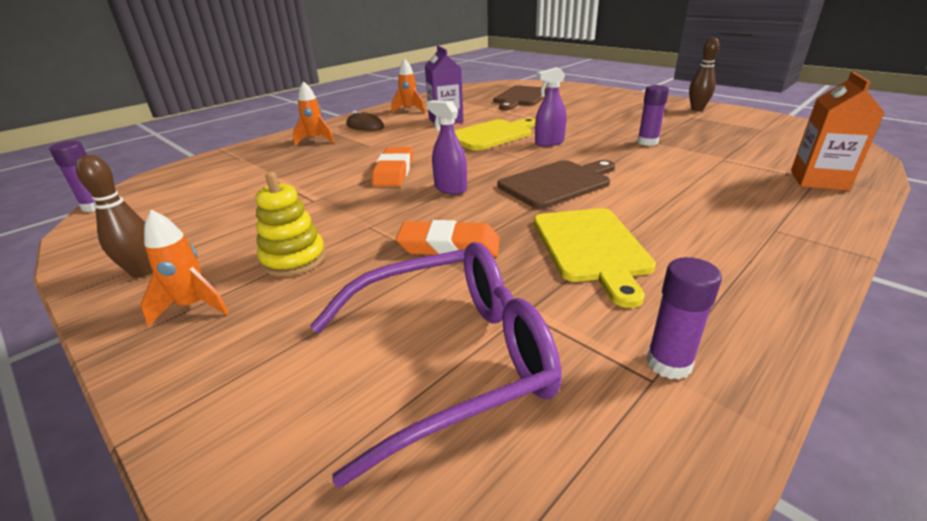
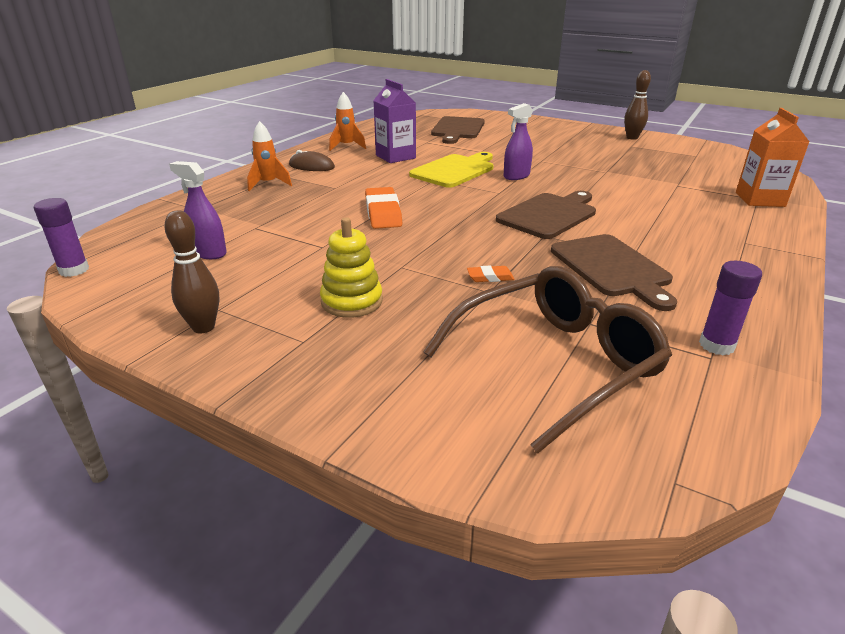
camera: 15 degrees left, 0 degrees up
(193, 306) = (290, 350): orange rocket -> none
(449, 246) = (490, 277): orange eraser -> orange eraser, size x0.50
(449, 359) = (555, 363): purple glasses -> brown glasses
(450, 188) = (452, 226): purple spray bottle -> purple spray bottle (208, 253)
(591, 247) = (612, 268): yellow cutting board -> brown cutting board
(647, 142) = (605, 172): purple glue stick -> none

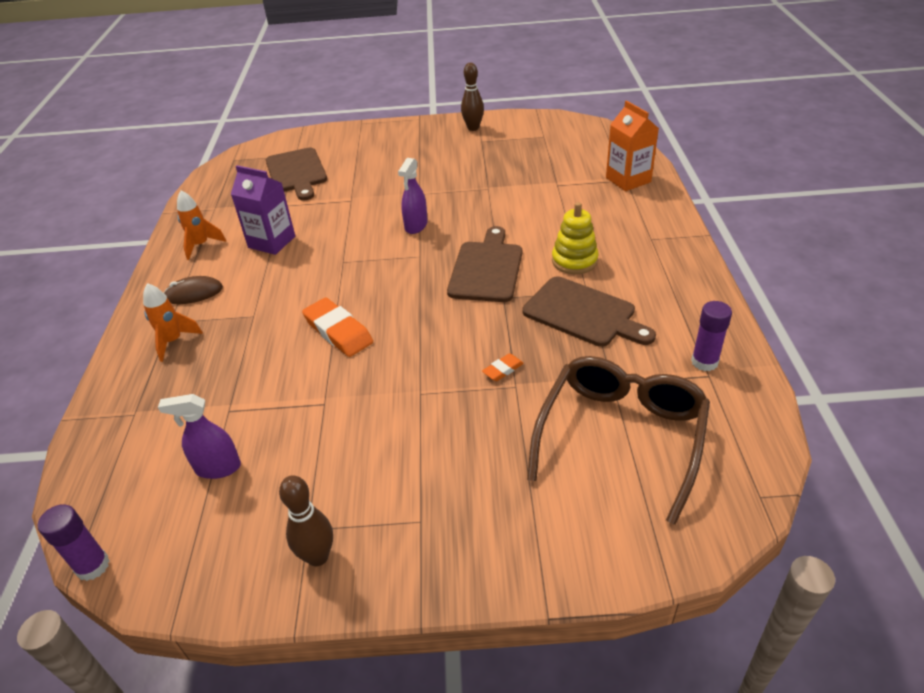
camera: 30 degrees left, 10 degrees up
(352, 301) = (417, 456): yellow stacking toy -> yellow stacking toy (574, 261)
(454, 170) = (351, 240): yellow cutting board -> none

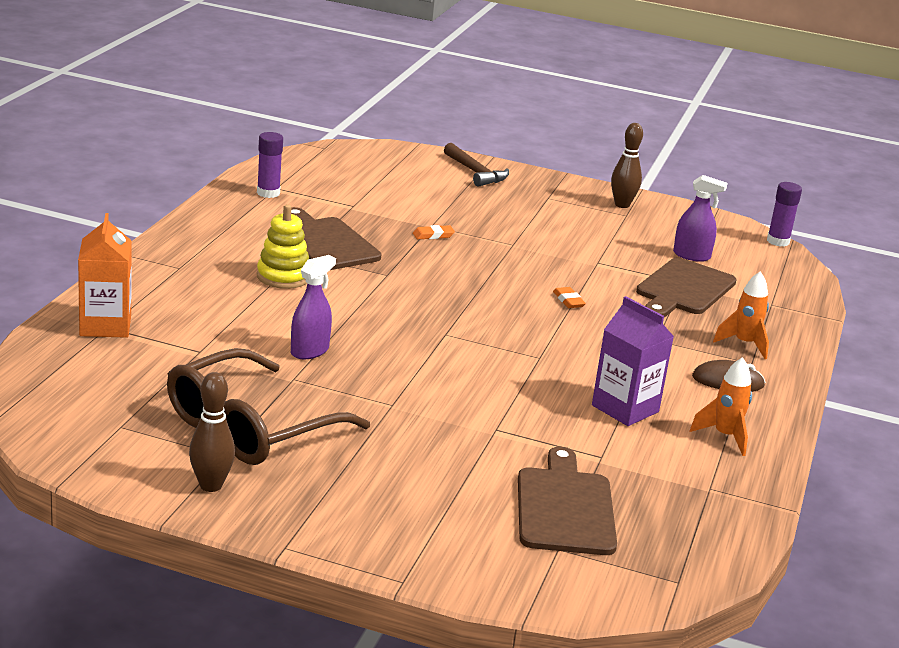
camera: 165 degrees left, 15 degrees down
(338, 331) = (568, 300): orange eraser -> orange eraser, size x0.50
(416, 226) = (427, 365): purple spray bottle -> purple spray bottle (310, 351)
(486, 269) = (381, 299): brown cutting board -> brown cutting board (684, 289)
(541, 539) = (475, 172): none -> brown hammer
(621, 436) = (380, 186): brown glasses -> brown glasses (251, 427)

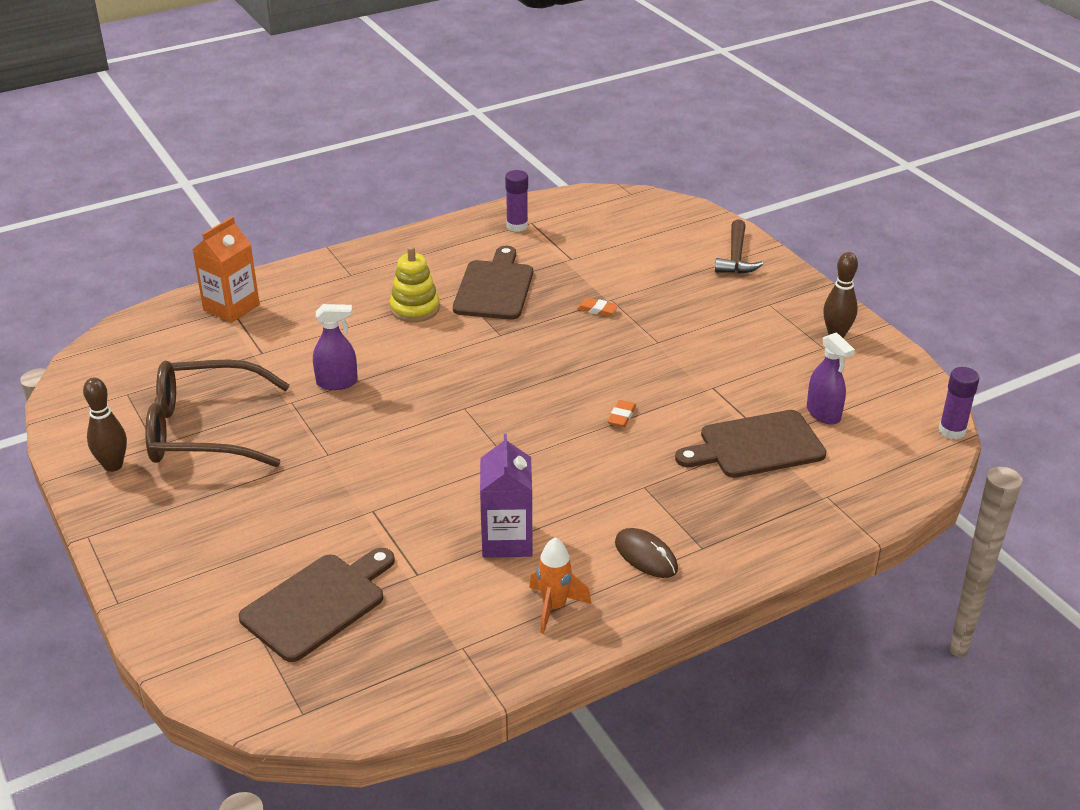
camera: 45 degrees right, 10 degrees up
(744, 344) = (726, 526): orange rocket -> none

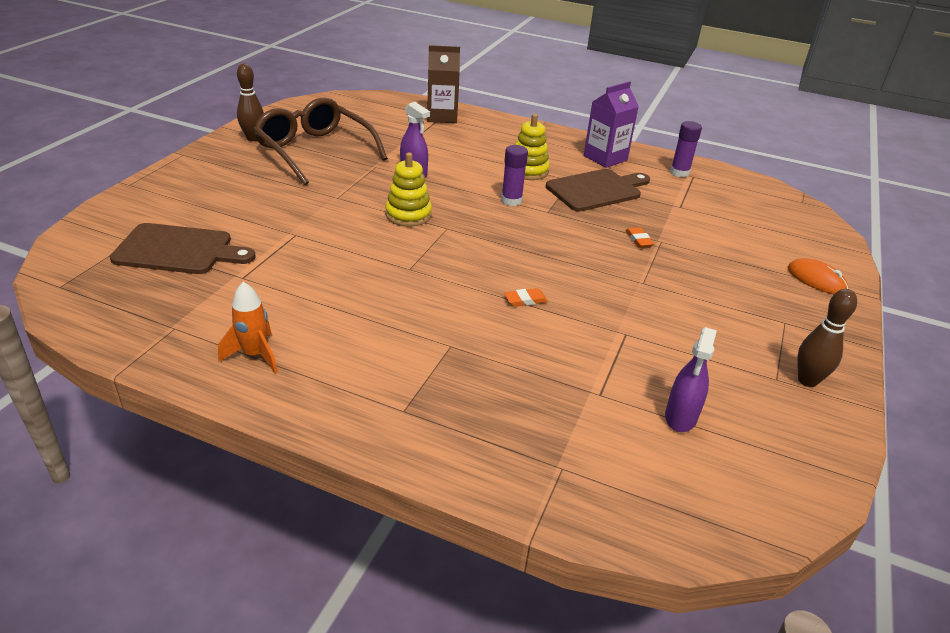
camera: 50 degrees right, 0 degrees up
(231, 307) = (442, 117): orange carton -> brown carton
(415, 421) = (408, 215): none -> yellow stacking toy
(507, 540) = (316, 302): purple carton -> purple carton (605, 158)
(646, 556) = (361, 380): brown mouse -> none
(736, 257) = (816, 280): brown hammer -> orange mouse
(756, 446) = (579, 390): brown cutting board -> none
(952, 431) = (784, 531): purple glue stick -> purple glue stick (511, 200)

